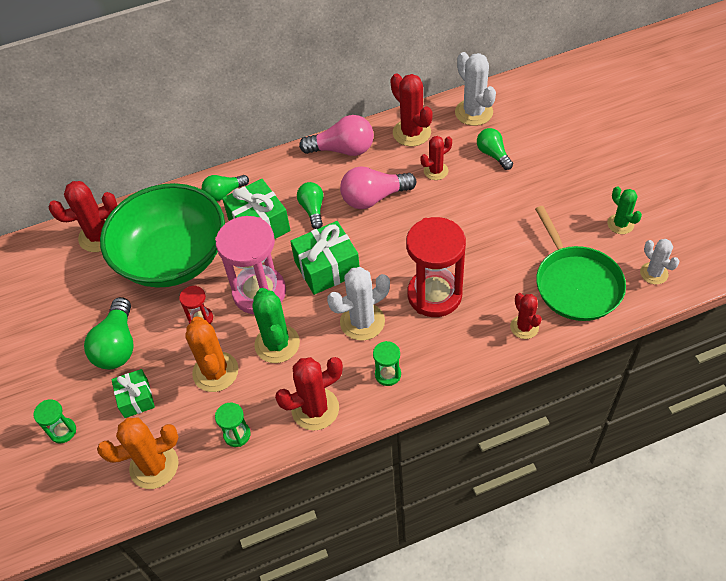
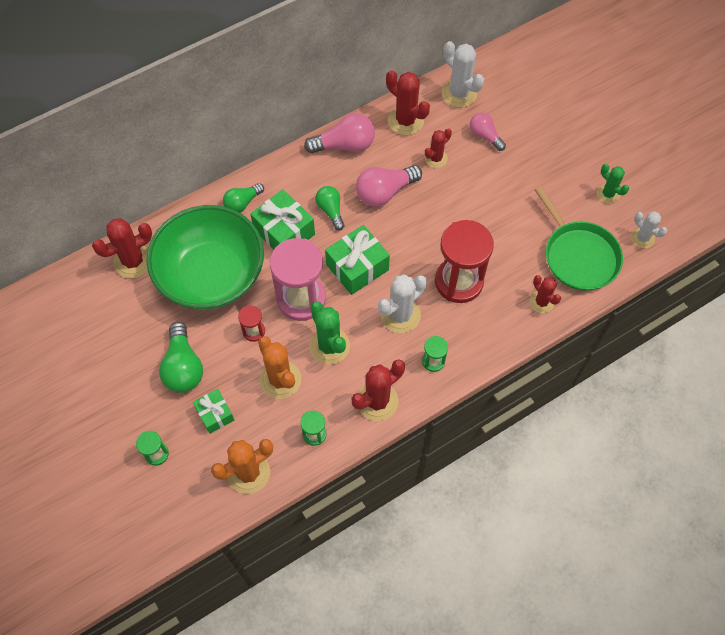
camera: 15 degrees left, 10 degrees up
(493, 154) = (485, 136): green light bulb -> pink light bulb

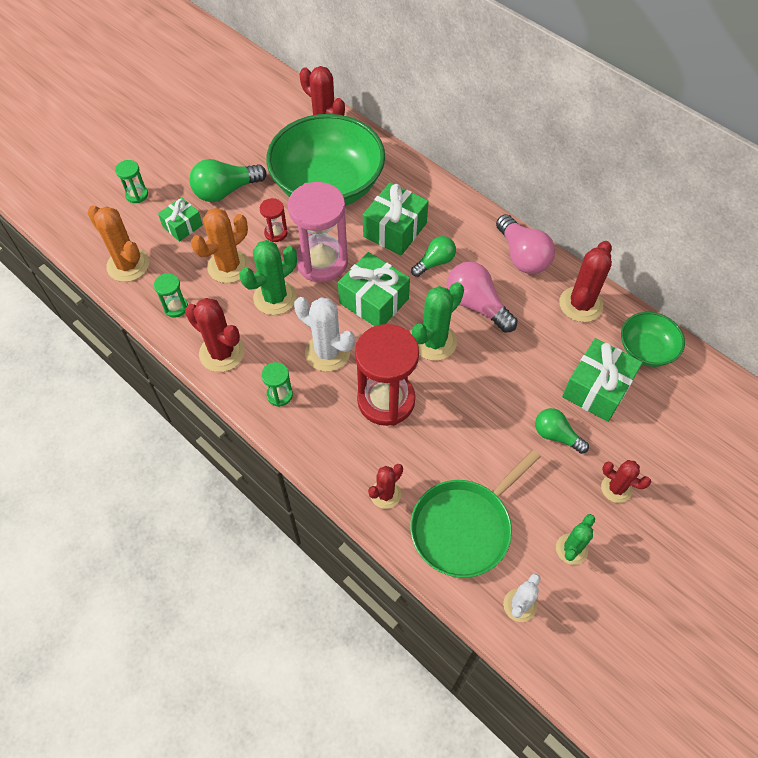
camera: 75 degrees right, 5 degrees down
(242, 203) = (416, 189): green light bulb -> green light bulb (556, 435)
(412, 232) = (434, 342): none -> green cactus
(436, 158) = (542, 344): red cactus -> red cactus (616, 488)
(459, 93) = (646, 350): white cactus -> green bowl
(485, 136) = (597, 389): pink light bulb -> green gift

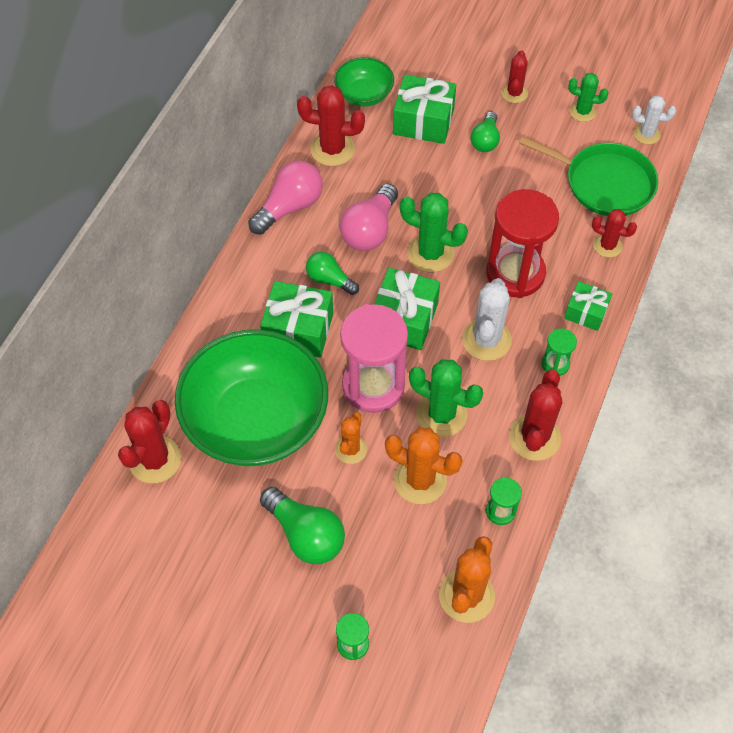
camera: 110 degrees left, 0 degrees up
(182, 226) = (381, 560): green gift -> green gift (586, 312)
(276, 233) = (351, 449): red hourglass -> orange cactus

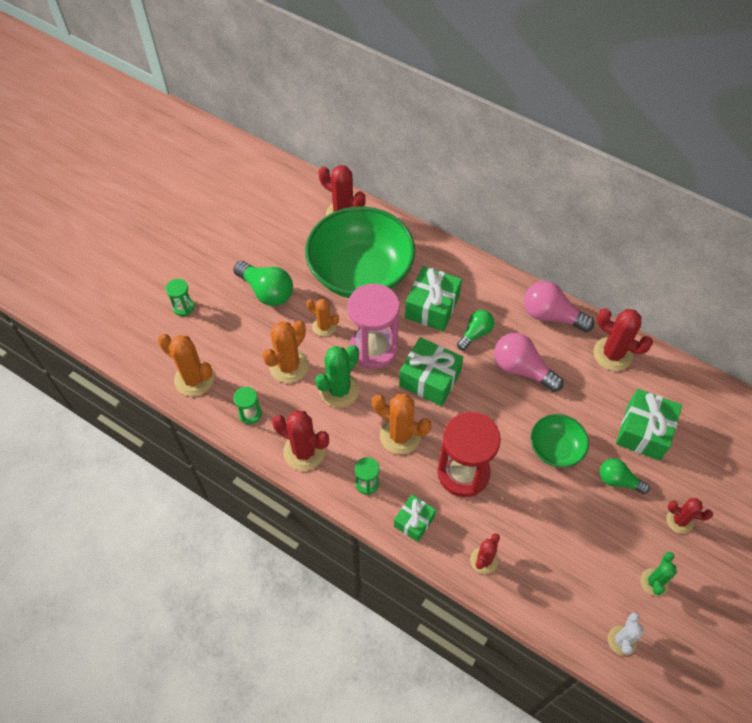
camera: 100 degrees right, 0 degrees up
(289, 207) = (551, 315): pink light bulb -> pink light bulb turned 150 degrees clockwise
(305, 534) = (267, 291): green light bulb -> green light bulb turned 105 degrees counterclockwise
(332, 149) = (612, 354): red cactus -> red cactus turned 75 degrees counterclockwise
(364, 94) = (677, 388): green bowl -> green bowl (555, 448)
(430, 253) = (492, 410): green cactus -> none
(486, 340) = (400, 435): white cactus -> orange cactus
(604, 183) = (559, 578): green pan -> none

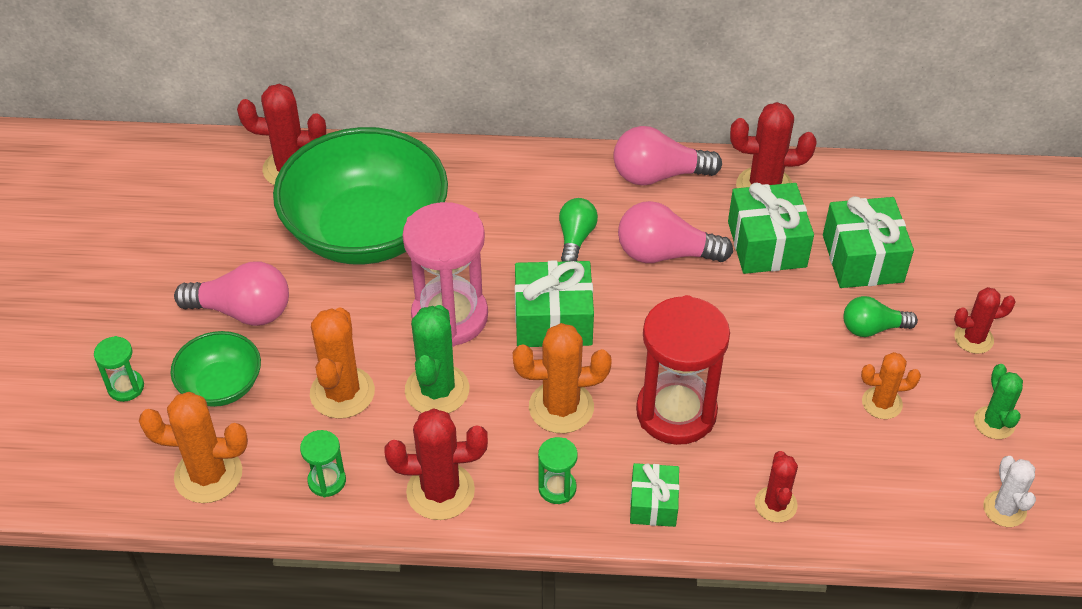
camera: 30 degrees left, 10 degrees down
(267, 291) = (243, 311): green light bulb -> pink light bulb
(324, 326) = (360, 320): orange cactus -> orange cactus (882, 403)
(432, 307) = (496, 231): green gift -> green gift (767, 244)
(555, 448) = (772, 327): green bowl -> green bowl (221, 385)

